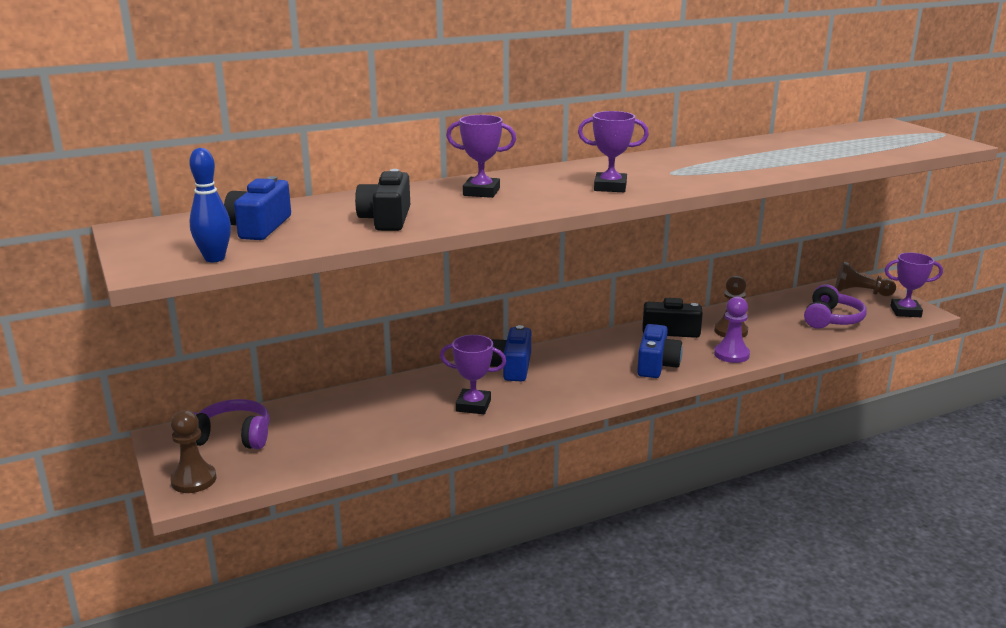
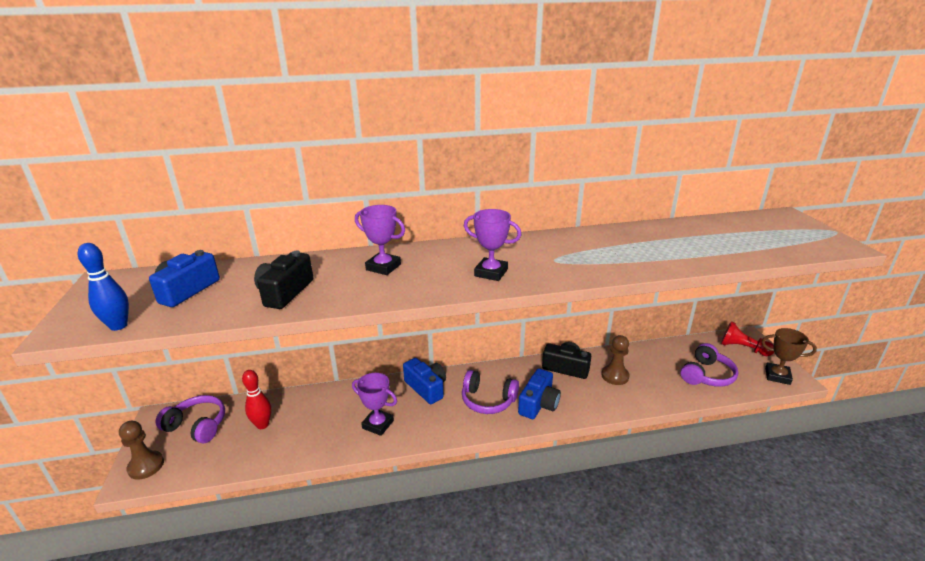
camera: 15 degrees right, 5 degrees up
(322, 425) = (262, 425): none -> red bowling pin
(512, 367) = (426, 388): blue camera -> blue camera turned 120 degrees clockwise
(595, 369) = (488, 400): none -> purple headphones
(731, 354) = (605, 402): purple pawn -> none
(860, 292) = (742, 348): brown pawn -> red pawn
(905, 311) = (777, 376): purple trophy -> brown trophy

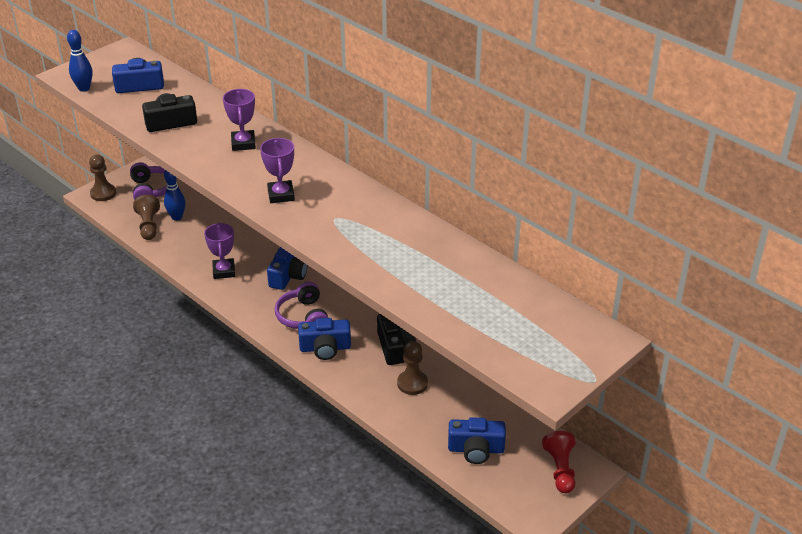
camera: 55 degrees right, 10 degrees up
(247, 451) = (148, 226): none -> brown pawn
(262, 425) = (177, 217): red bowling pin -> blue bowling pin
(706, 375) = (476, 449): purple headphones -> blue camera
(777, 376) = (527, 506): brown trophy -> none

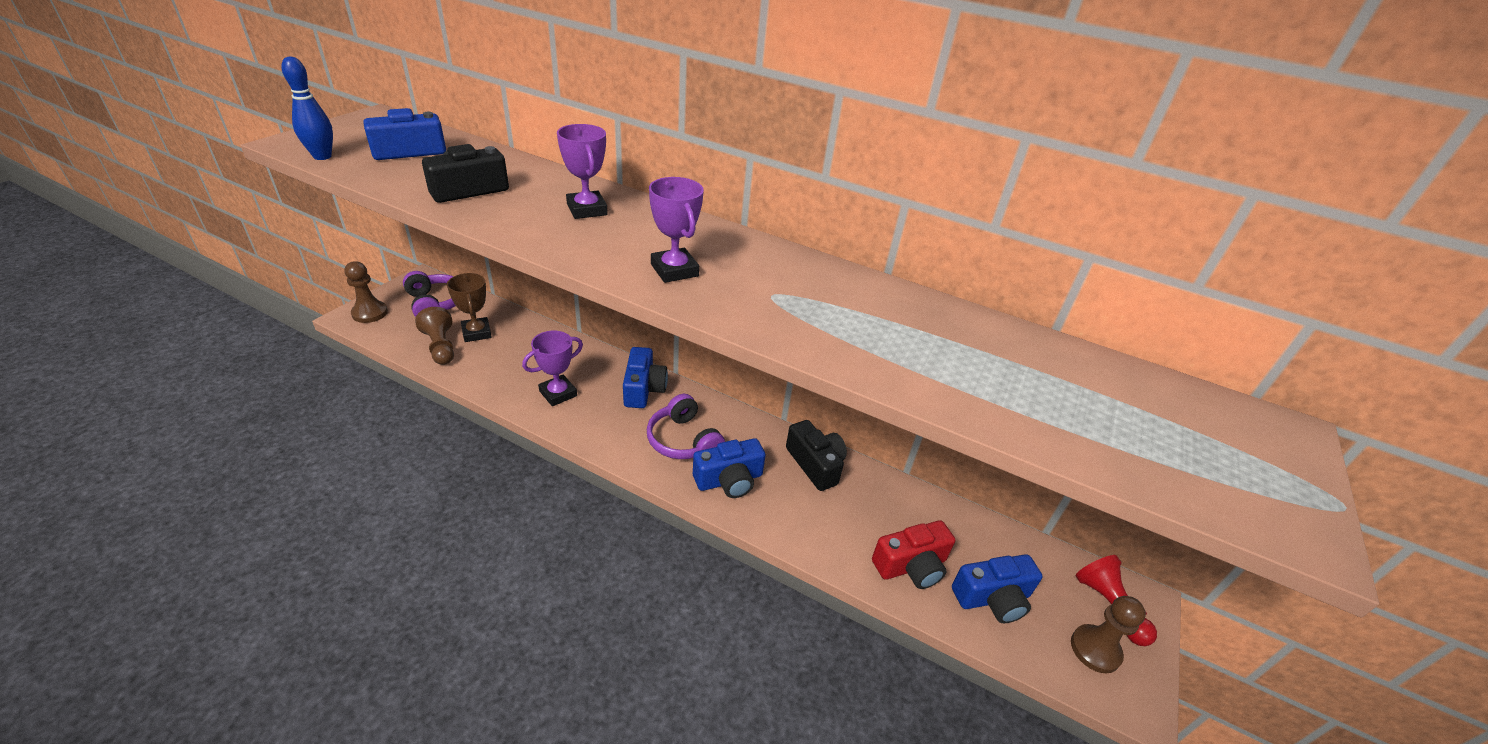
camera: 20 degrees left, 0 degrees up
(177, 217) = (476, 333): blue bowling pin -> brown trophy
(224, 271) = (558, 393): purple trophy -> purple trophy turned 75 degrees clockwise
(412, 383) = (862, 512): brown pawn -> brown pawn (1095, 649)
(429, 421) = (911, 566): none -> red camera

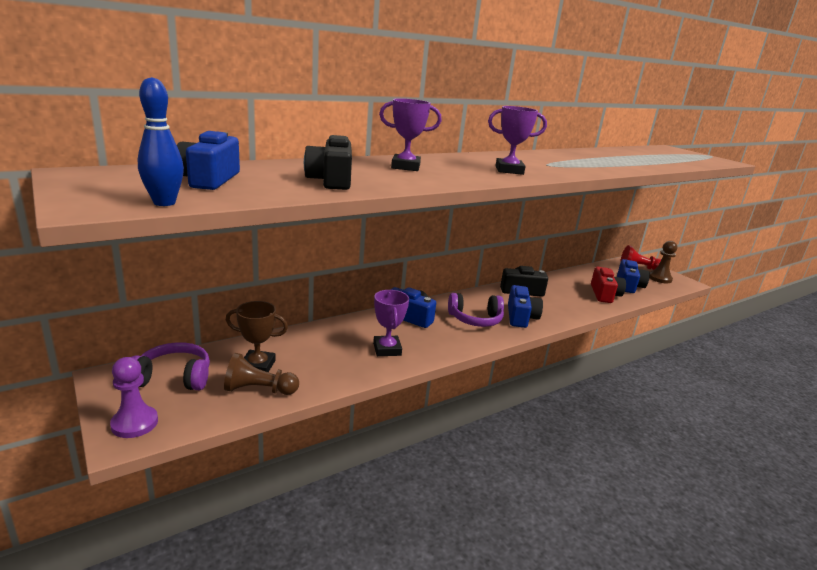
camera: 60 degrees left, 15 degrees down
(370, 313) = (135, 423): brown pawn -> purple pawn

